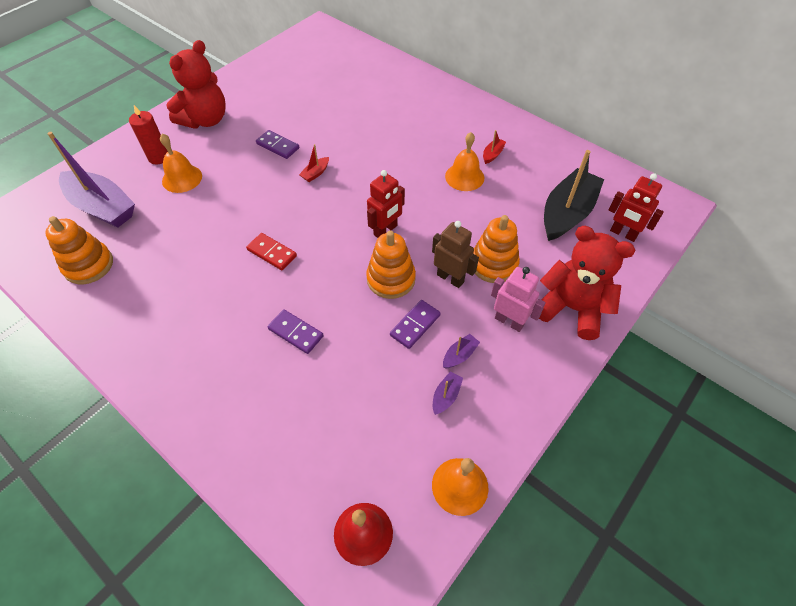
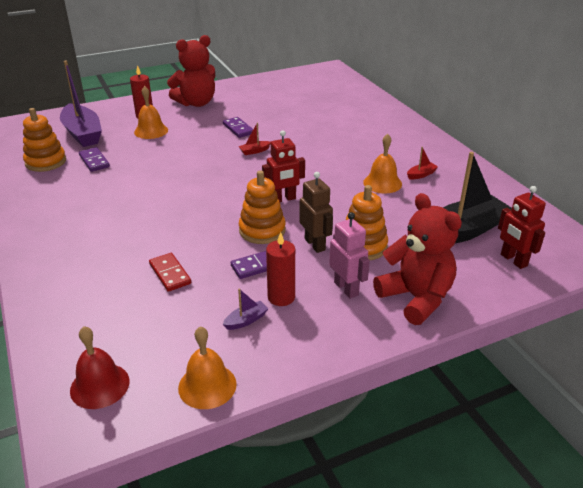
camera: 25 degrees right, 20 degrees down
(272, 253) = (179, 189): red domino -> red domino (170, 274)
(295, 333) = (156, 241): purple domino -> purple domino (94, 161)
(459, 355) = (281, 297): purple boat -> red candle

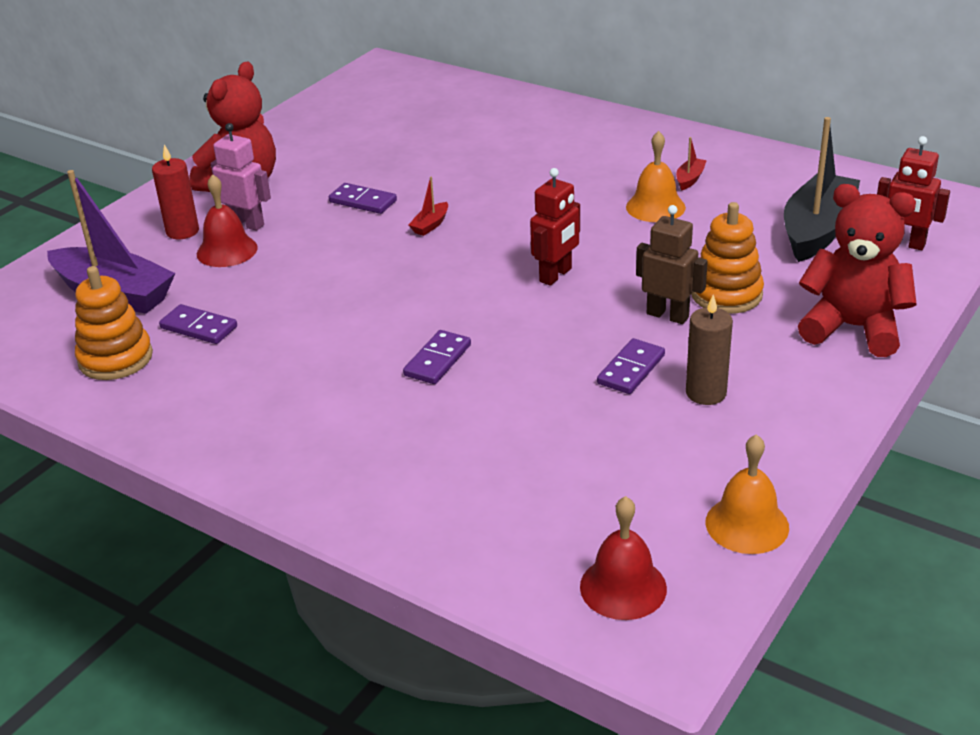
camera: 30 degrees left, 0 degrees up
(151, 131) = (227, 250): orange bell -> red bell
(170, 274) = (532, 427): red domino -> none
(171, 219) = (438, 360): none -> purple domino
(246, 320) = (699, 437): purple boat -> none
(262, 230) = (580, 325): orange stacking toy -> none
(281, 297) = (706, 393): red candle -> brown candle
(346, 288) = (767, 351): pink robot -> pink robot (247, 224)

